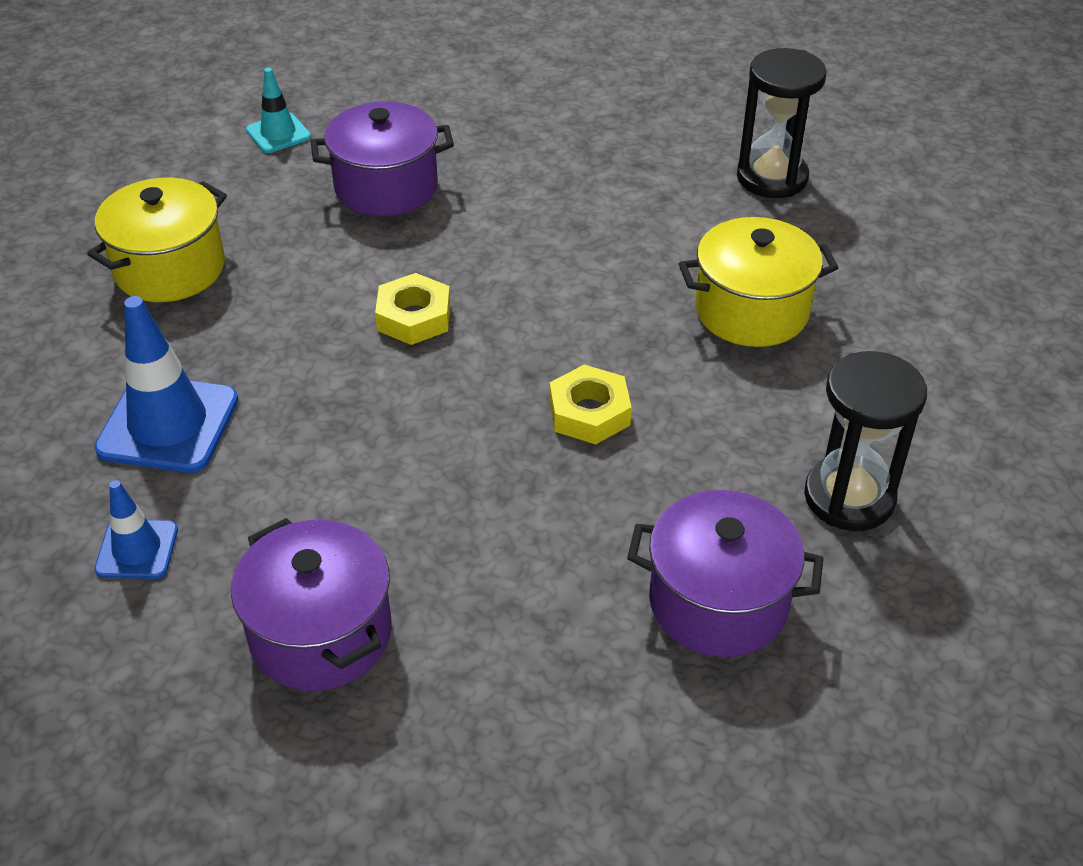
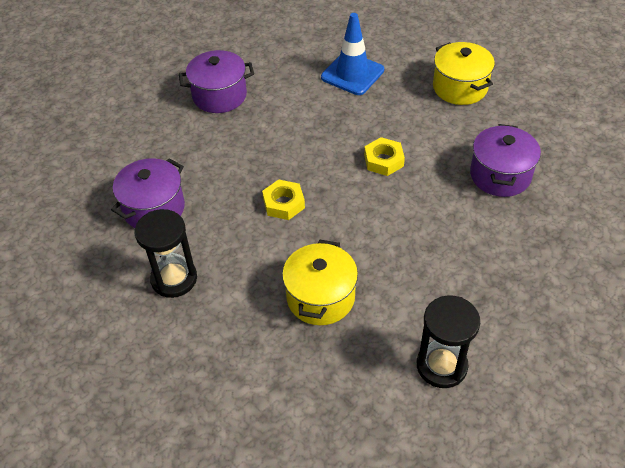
camera: 115 degrees right, 5 degrees up
(137, 550) = (289, 58): blue traffic cone -> none
(278, 133) = (570, 143): turquoise traffic cone -> none

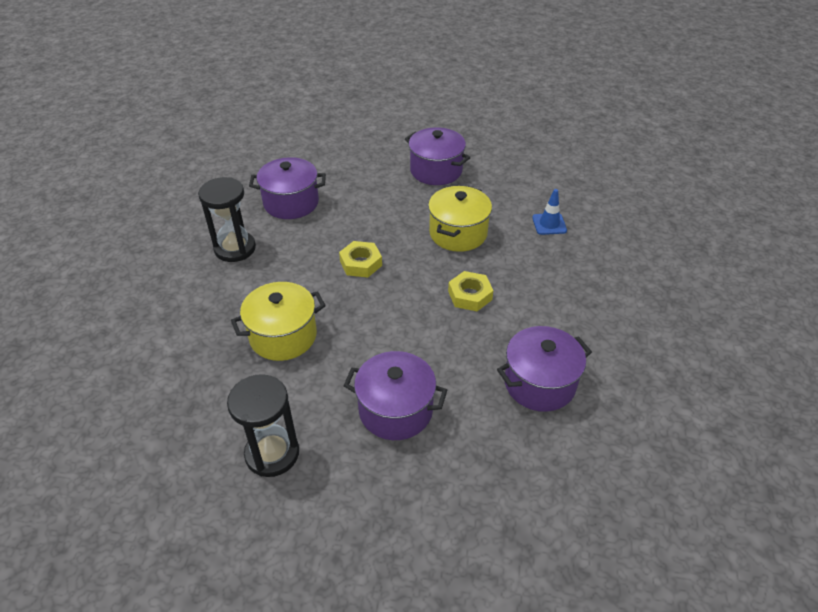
camera: 50 degrees right, 5 degrees down
(352, 74) = (549, 224): blue traffic cone -> blue traffic cone, size x0.56
(460, 87) = (620, 298): yellow pot -> yellow pot (458, 233)
(460, 267) = (395, 410): none -> purple pot

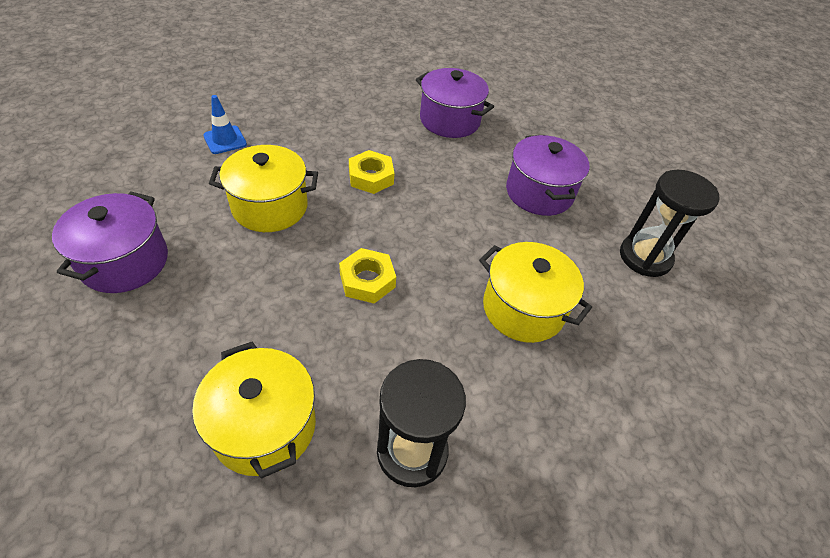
camera: 120 degrees left, 5 degrees up
(291, 203) = (264, 426): purple pot -> yellow pot

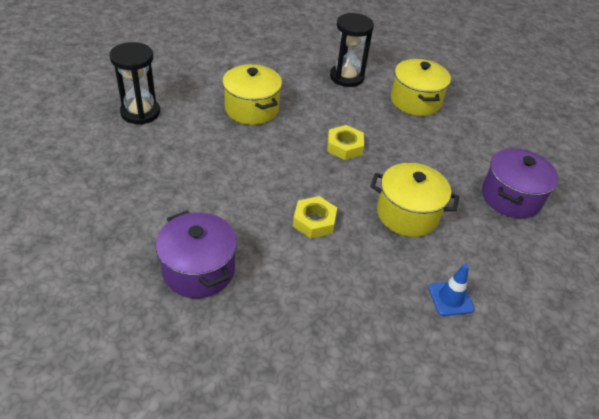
camera: 160 degrees left, 5 degrees down
(539, 193) = (173, 172): purple pot -> none

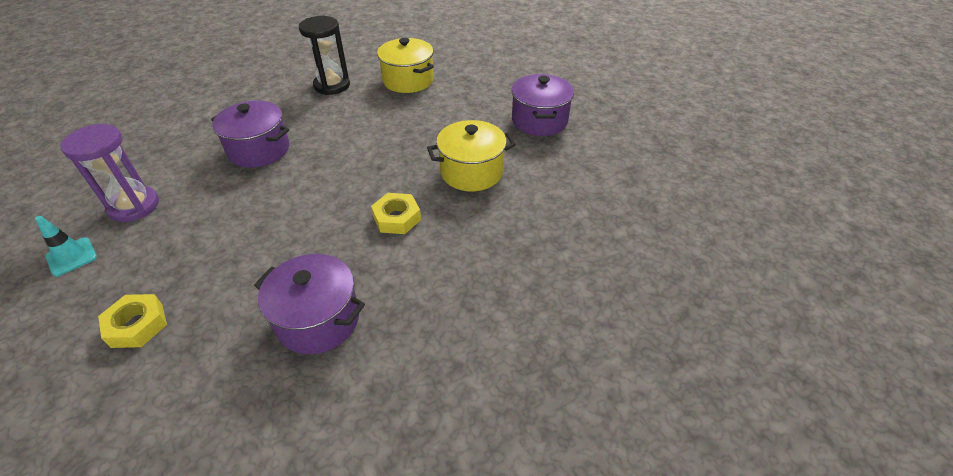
camera: 30 degrees left, 0 degrees up
(81, 131) = (71, 257): none -> turquoise traffic cone
(140, 112) = (134, 206): black hourglass -> purple hourglass
(251, 109) = (259, 150): yellow pot -> purple pot
(344, 146) = (375, 143): yellow nut -> yellow nut (137, 325)
(450, 298) = (555, 219): blue traffic cone -> none

